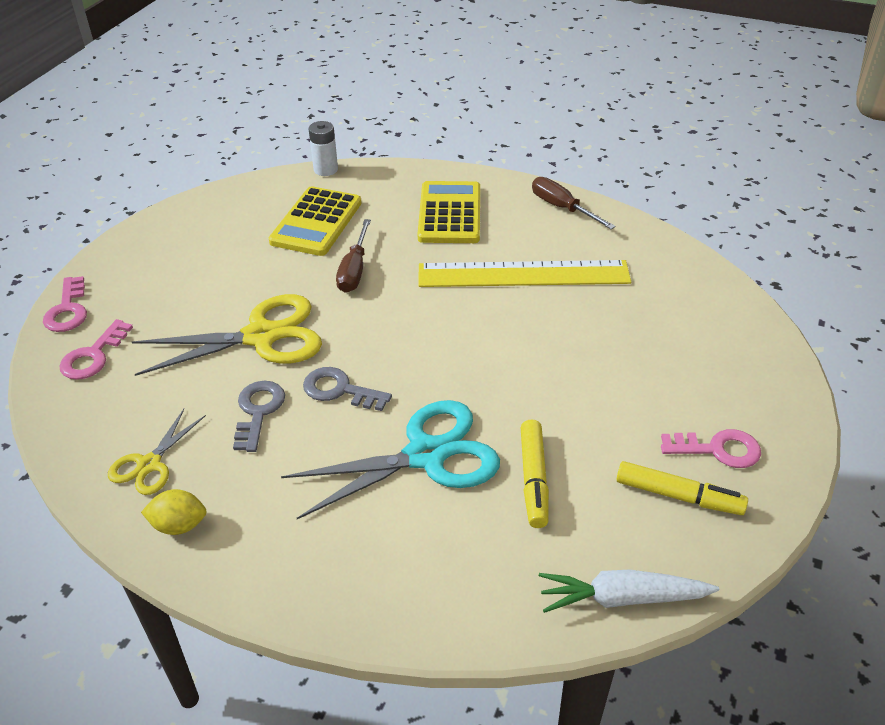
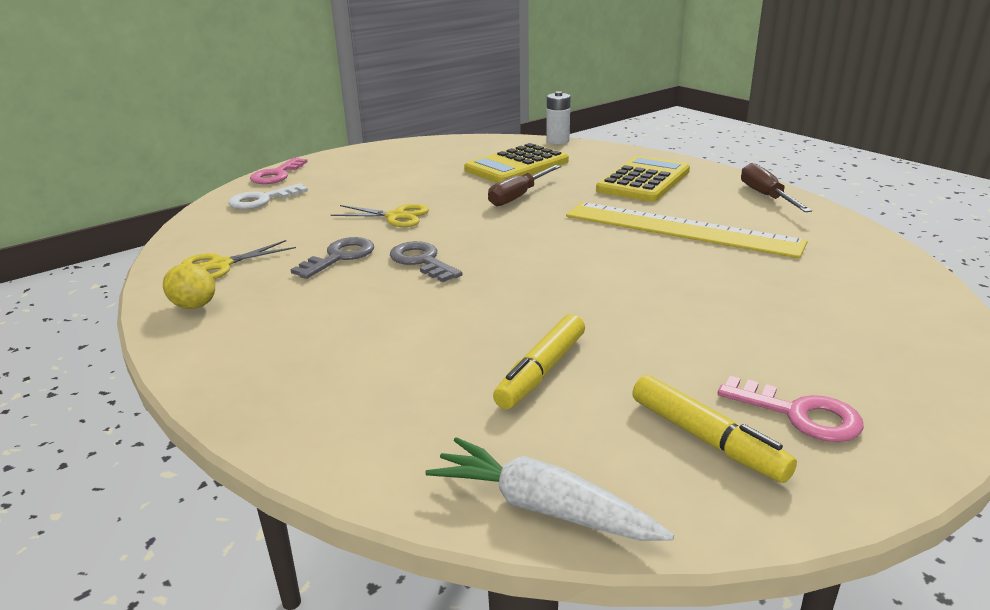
camera: 30 degrees right, 15 degrees down
(93, 356) = (262, 200): pink key -> white key
(261, 336) = (395, 216): yellow scissors -> yellow scissors, size x0.54
(426, 455) = (450, 322): turquoise scissors -> none

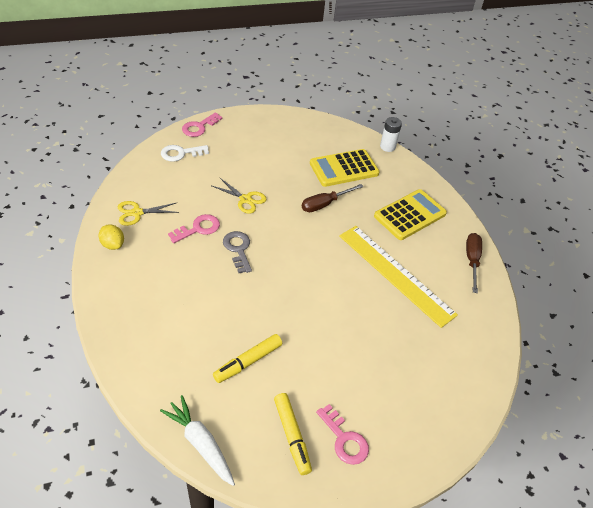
camera: 15 degrees right, 20 degrees up
(339, 257) = (198, 228): grey key -> pink key

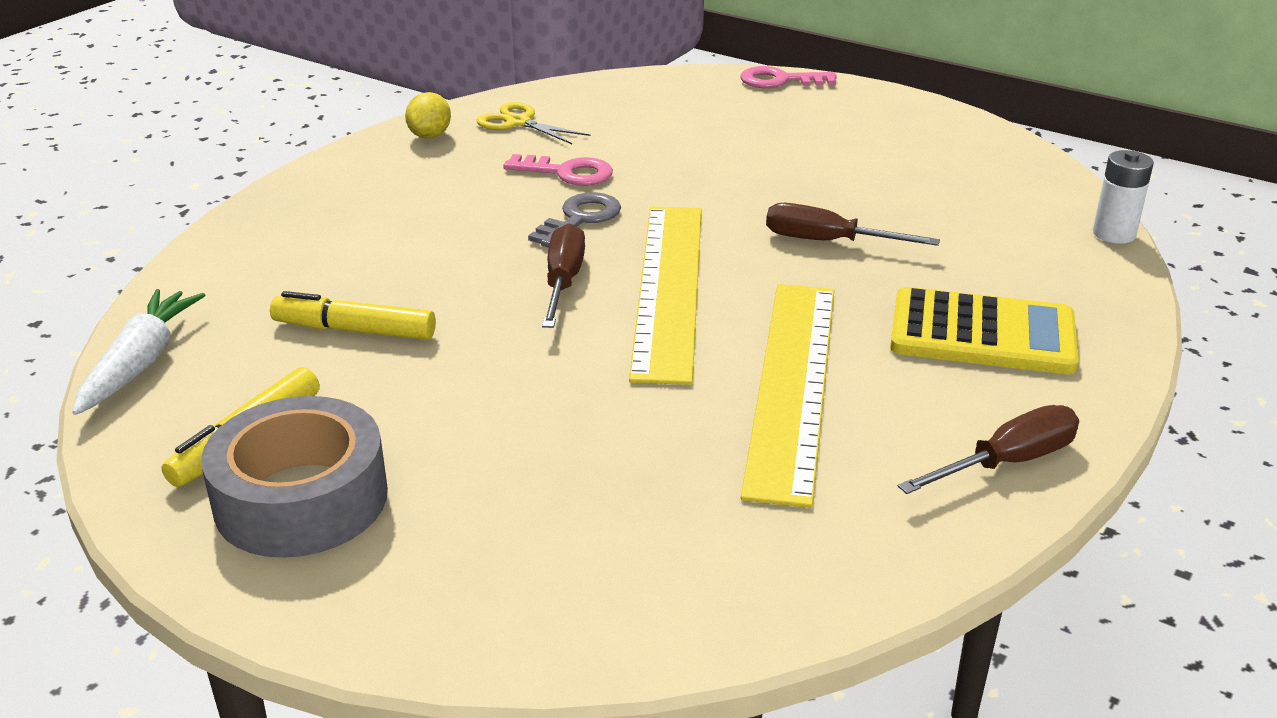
camera: 55 degrees right, 15 degrees down
(181, 153) = (696, 94): white key -> none
(245, 199) = (699, 177): yellow scissors -> none
(277, 284) = (563, 282): none -> brown screwdriver
(311, 261) = (669, 288): none -> yellow ruler
(344, 168) = (955, 220): yellow calculator -> none
(344, 439) = (301, 499): pink key -> grey tape

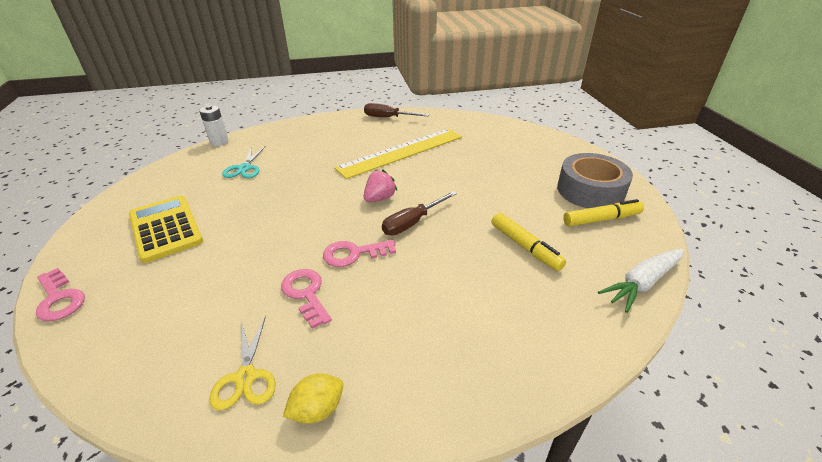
camera: 135 degrees left, 5 degrees up
(580, 219) = (354, 254): grey key -> pink key
(669, 288) = (379, 198): yellow ruler -> pink strawberry
(828, 242) = (294, 185): brown screwdriver -> none
(955, 224) = (244, 168): none -> turquoise scissors
(982, 334) = (326, 139): yellow calculator -> yellow calculator (166, 228)

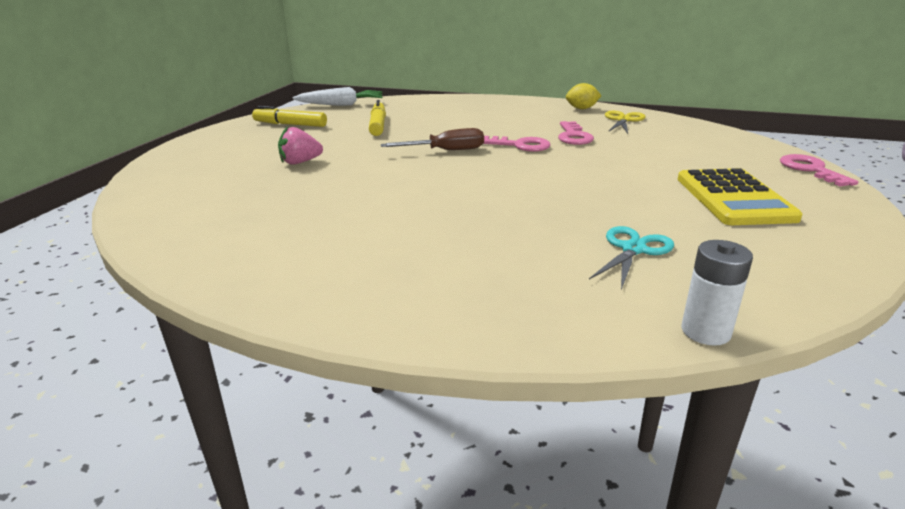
camera: 150 degrees left, 10 degrees down
(379, 198) = (456, 172): pink strawberry -> pink strawberry (300, 162)
(388, 118) = (279, 285): brown screwdriver -> none
(401, 152) = (360, 212): yellow ruler -> none
(590, 190) = (249, 137): grey tape -> none

